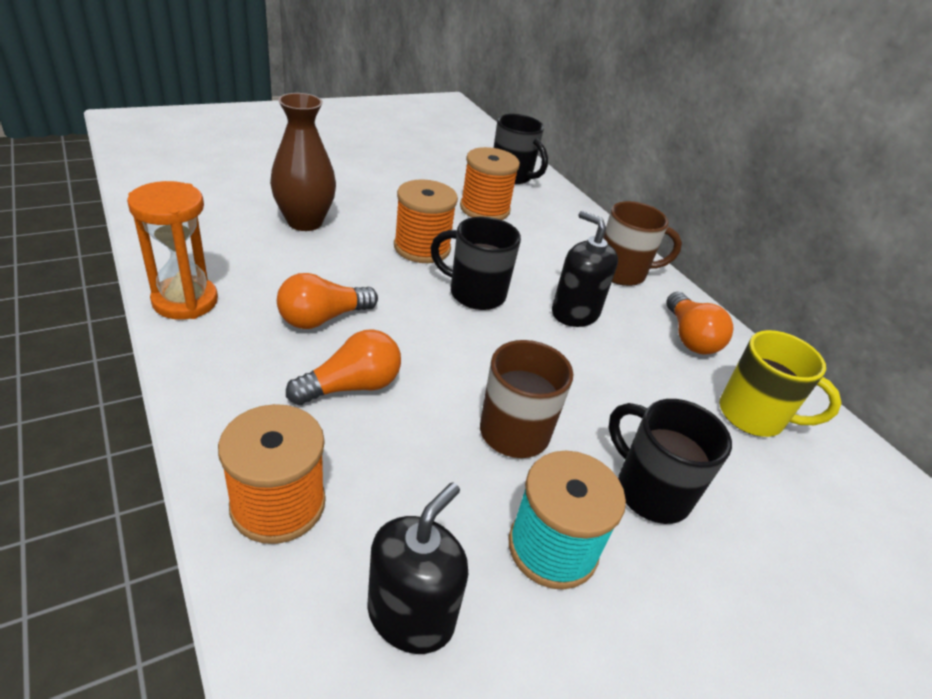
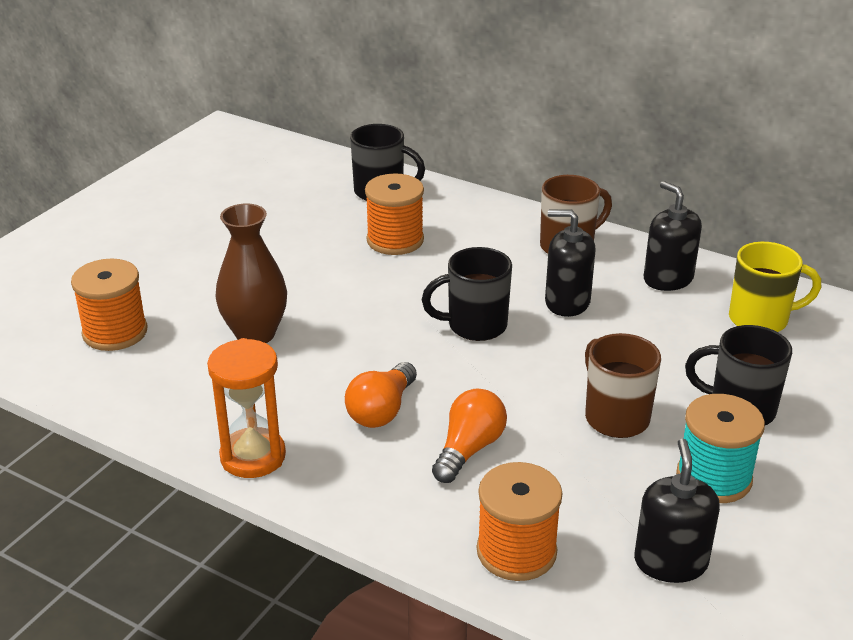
camera: 25 degrees left, 5 degrees down
(422, 248) = (386, 306): orange spool -> orange spool (115, 332)
(689, 337) = (668, 279): orange light bulb -> black soap dispenser

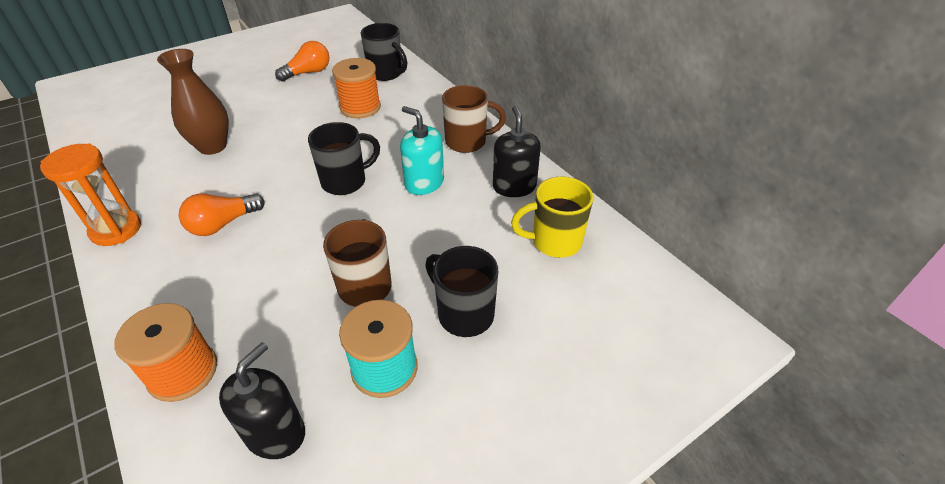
camera: 25 degrees right, 10 degrees up
(115, 332) = (143, 122): orange spool -> none
(468, 449) = (242, 274): orange light bulb -> orange light bulb (308, 73)
(475, 326) = (345, 182): black mug -> black mug turned 135 degrees clockwise
(567, 302) = (424, 183): black soap dispenser -> turquoise soap dispenser
(760, 319) = (554, 242): yellow mug -> yellow mug turned 150 degrees clockwise

